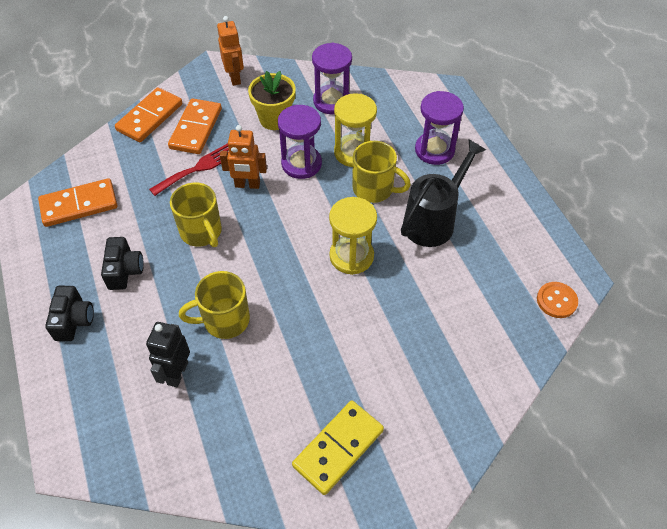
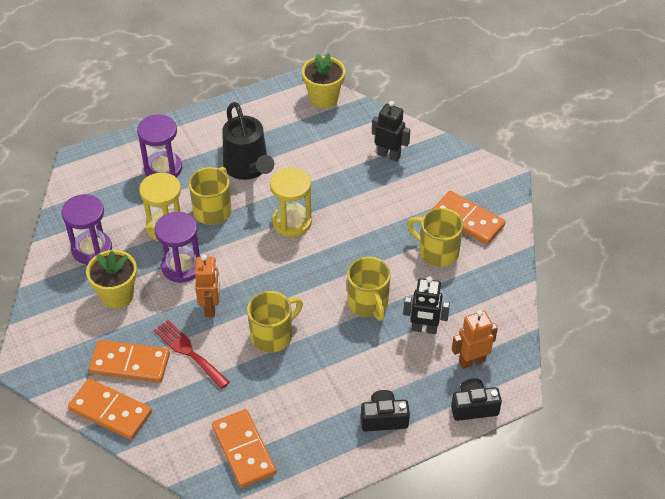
camera: 95 degrees left, 5 degrees down
(124, 270) = (324, 390): black camera -> black camera (473, 407)
(235, 78) = (48, 339): orange robot -> orange robot (471, 361)
(289, 403) = (437, 252): none -> yellow mug
(338, 448) = (468, 220): yellow domino -> orange domino
(434, 220) = (248, 168): black watering can -> black watering can turned 150 degrees counterclockwise
(456, 365) = (389, 155): none -> black robot
(556, 301) = (323, 98): orange button -> yellow flower pot

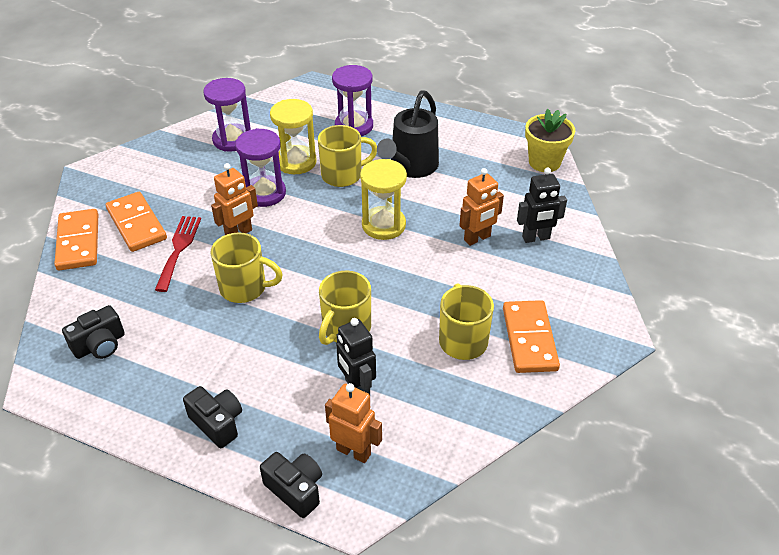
camera: 50 degrees right, 5 degrees down
(117, 295) = (200, 178): yellow flower pot -> none
(244, 450) = (100, 345): orange domino -> black camera
(358, 183) = (477, 238): none -> orange robot
(389, 155) = (536, 238): black robot -> black robot turned 90 degrees clockwise

